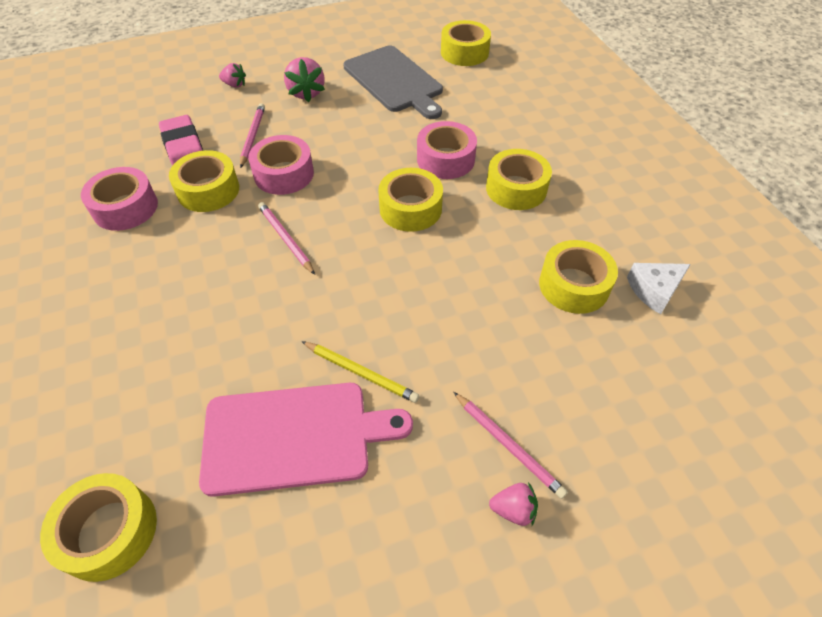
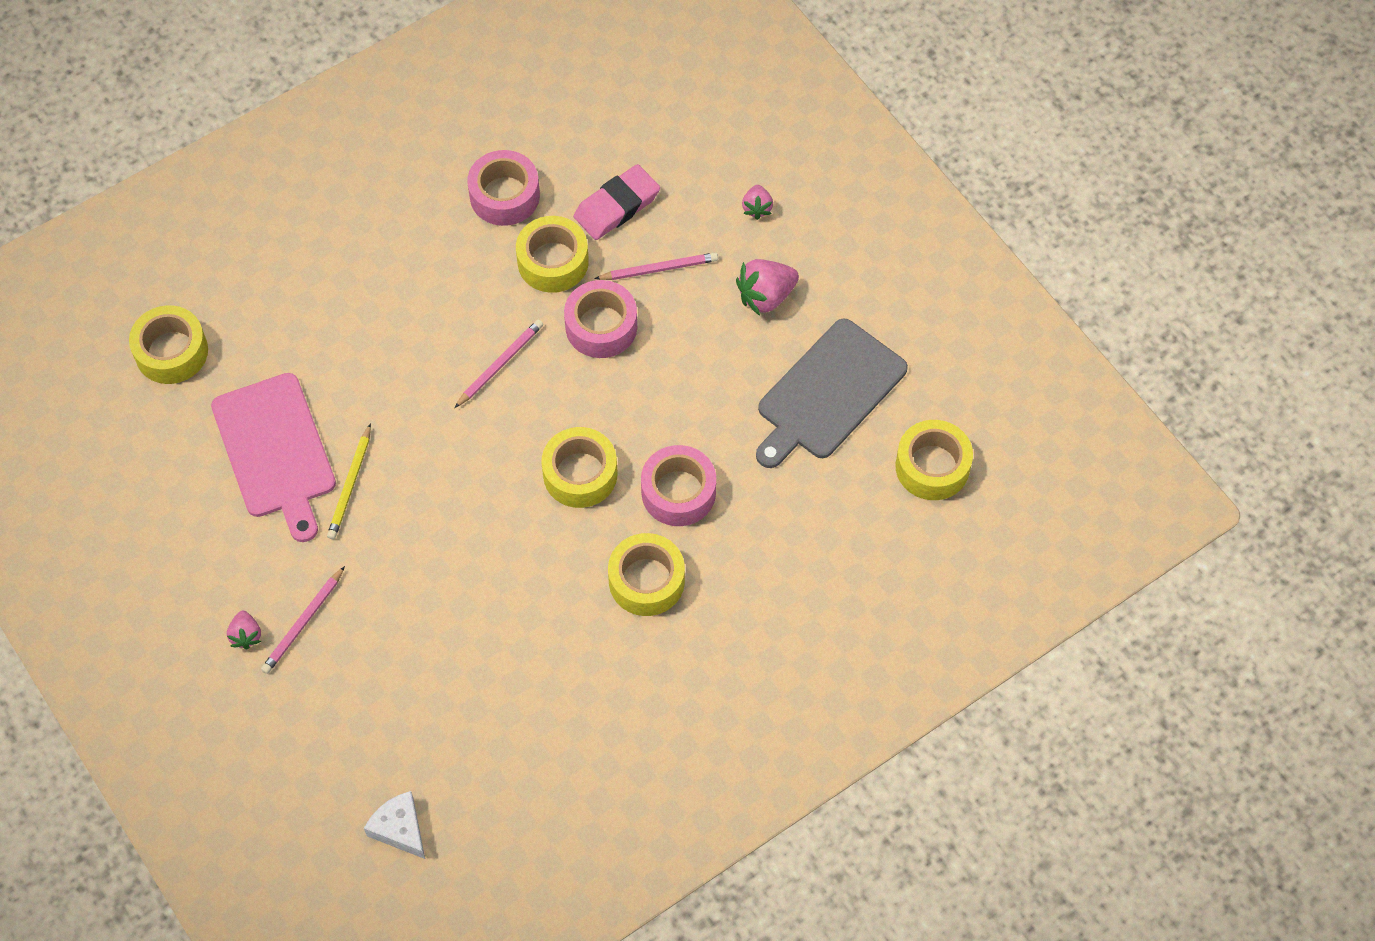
camera: 75 degrees right, 10 degrees up
(574, 285) = (506, 660): yellow tape -> none
(654, 290) = (519, 742): white cheese -> white cheese (400, 829)

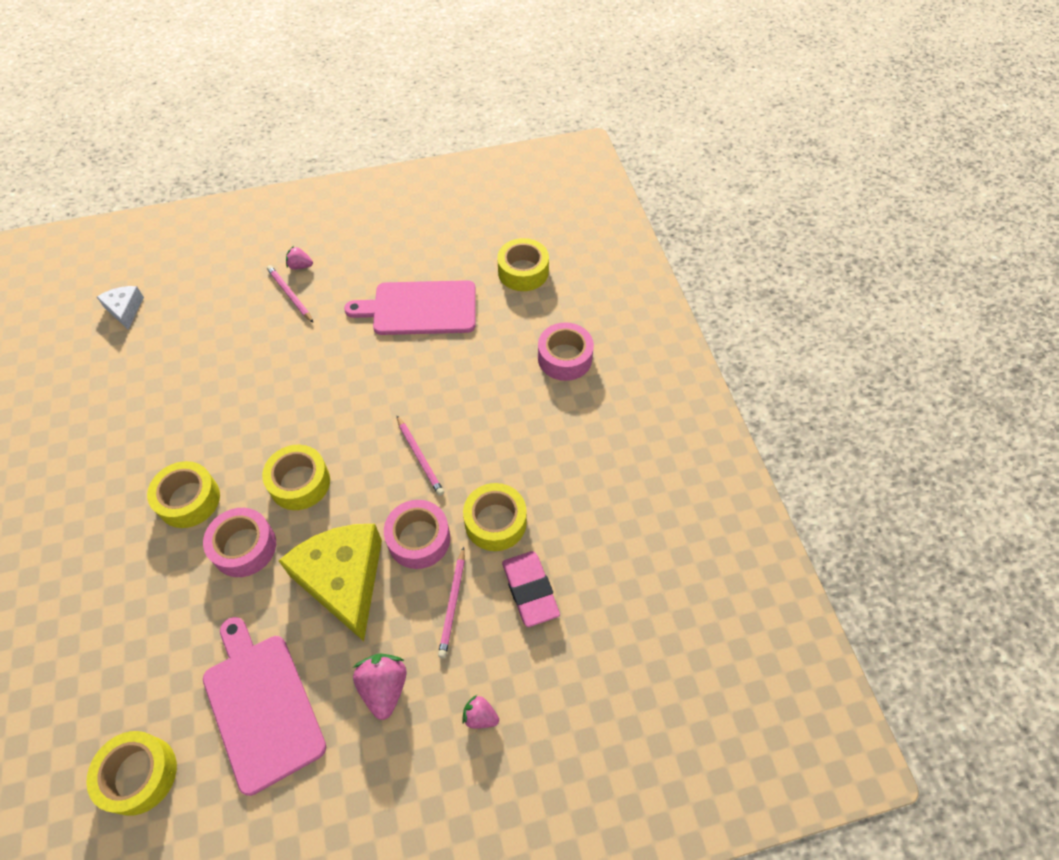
camera: 110 degrees right, 5 degrees down
(351, 484) = (372, 342): yellow pencil -> none
(400, 829) = (125, 310): white cheese -> white cheese turned 90 degrees counterclockwise
(504, 195) = (574, 505): pink tape -> pink tape (565, 358)
(675, 378) = (343, 580): none -> yellow cheese
(828, 393) = (261, 706): grey cutting board -> pink cutting board

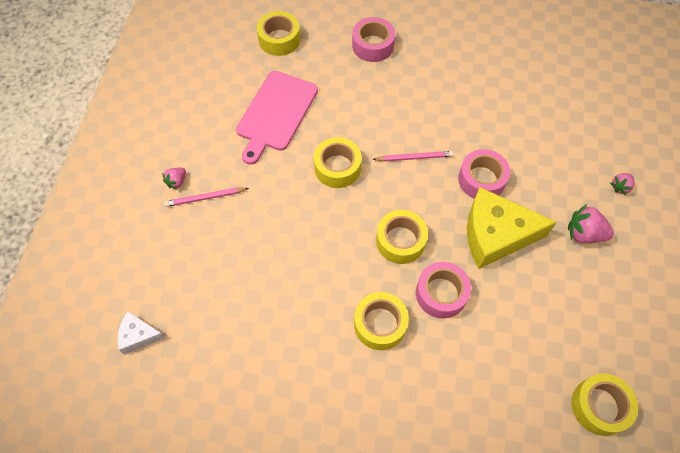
camera: 65 degrees left, 5 degrees up
(261, 706) = (573, 312): pink cutting board -> none
(453, 603) = (538, 175): pink pencil -> none
(495, 522) = (487, 131): yellow tape -> yellow tape (337, 167)
(530, 590) = (544, 131): pink eraser -> none

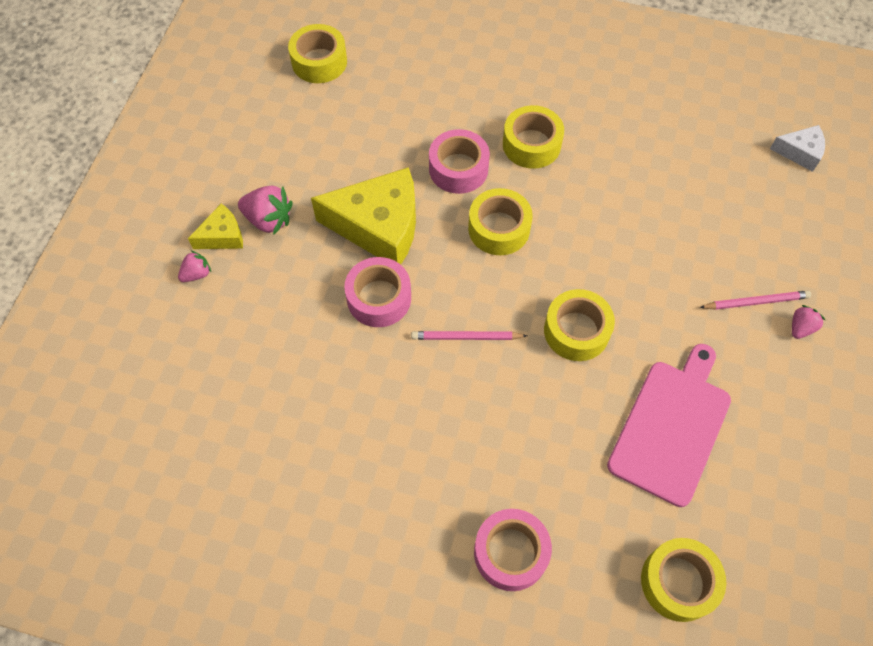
camera: 175 degrees left, 0 degrees up
(614, 217) = (222, 236): none -> yellow cheese

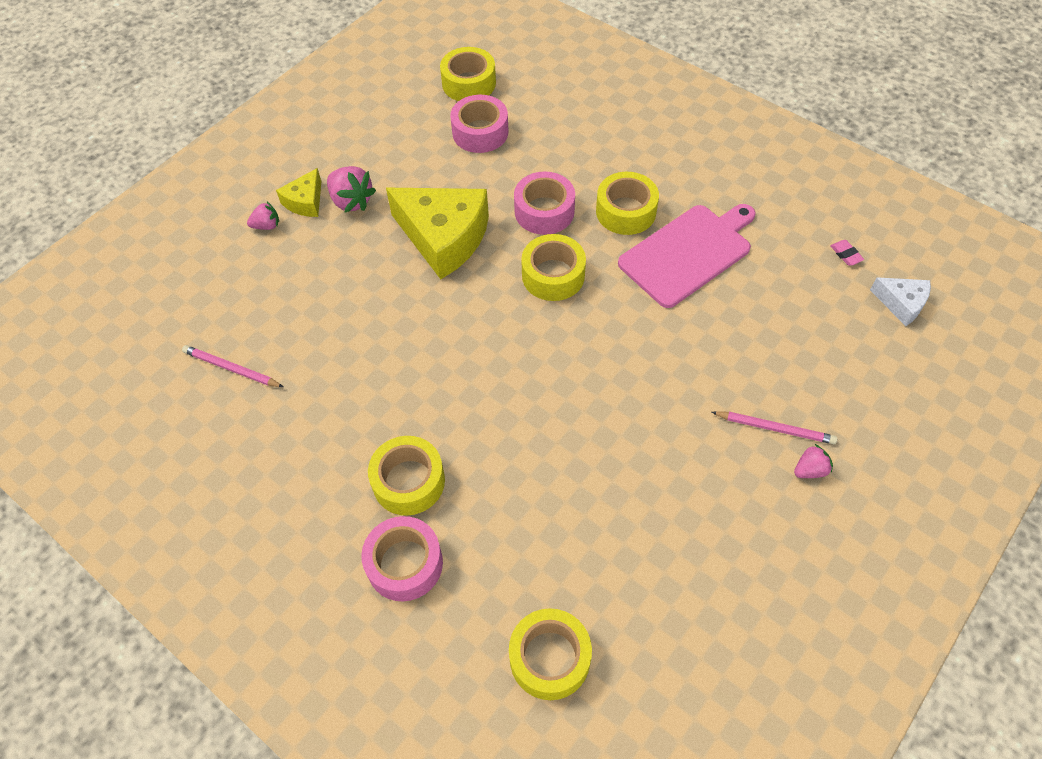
camera: 25 degrees right, 5 degrees down
(222, 236) = (305, 202): yellow cheese -> yellow cheese turned 120 degrees clockwise
(379, 298) = (410, 298): pink tape -> pink tape (480, 132)
(466, 337) = (470, 360): pink pencil -> pink pencil (231, 369)
(576, 331) = (577, 391): yellow tape -> yellow tape (408, 481)
(671, 427) = (622, 512): pink cutting board -> pink cutting board (688, 253)
(735, 123) = (846, 254): none -> pink eraser

